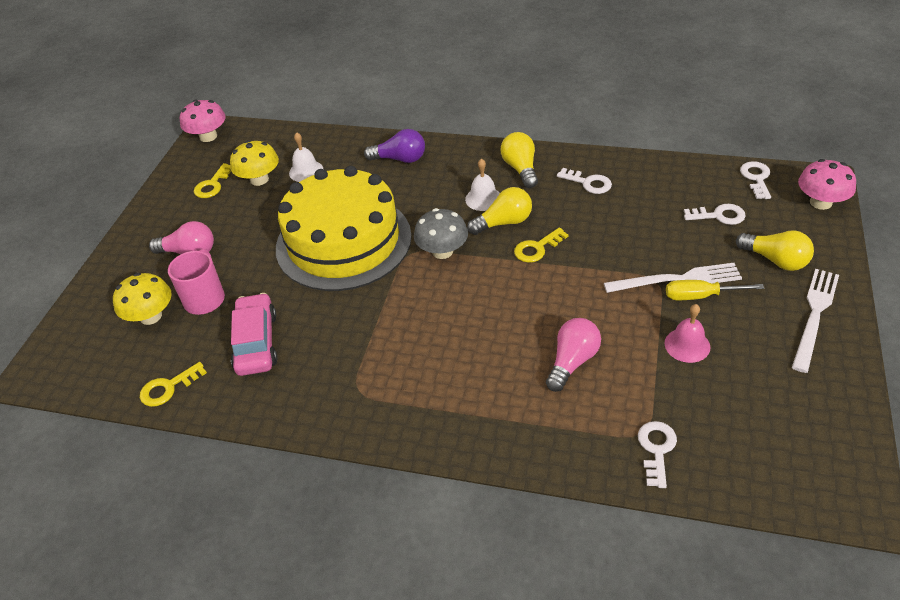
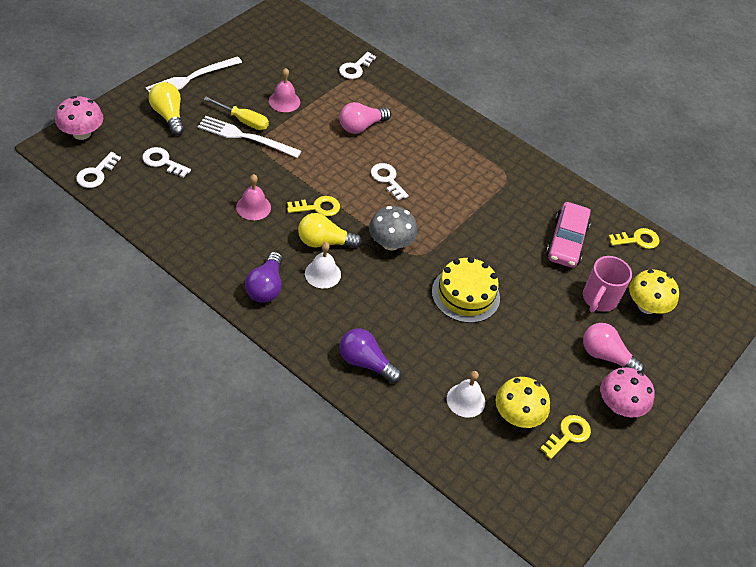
camera: 165 degrees left, 5 degrees up
(208, 136) = (558, 525): pink mushroom -> pink mushroom (620, 405)
(343, 242) = (465, 294): yellow cake -> yellow cake, size x0.53
(521, 169) = (266, 287): yellow light bulb -> purple light bulb
(588, 183) = (224, 241): white key -> white key (387, 179)
(595, 219) = (253, 207): none -> pink bell

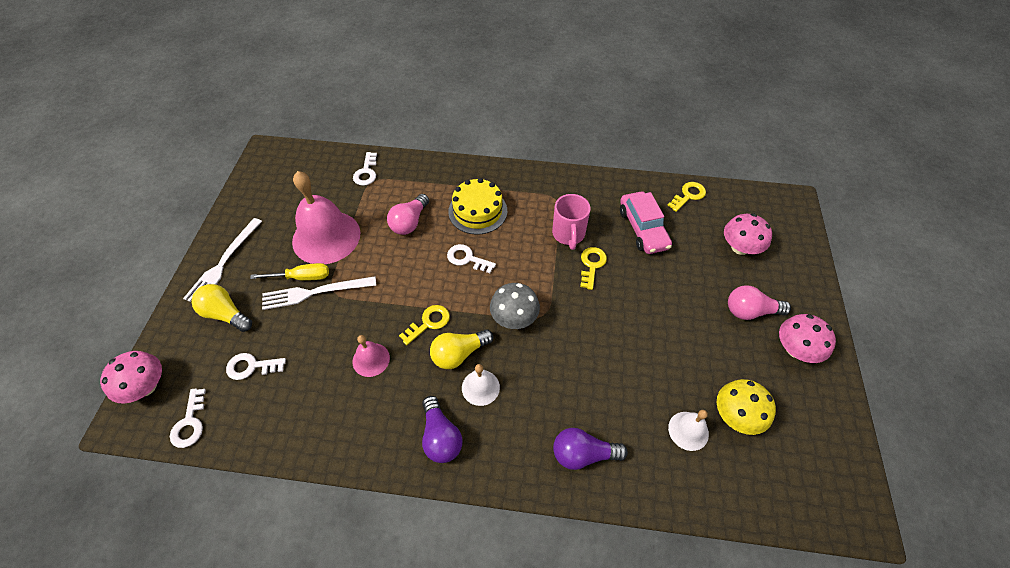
camera: 25 degrees left, 5 degrees up
(284, 101) = (326, 237): pink bell -> pink bell, size x2.10
(465, 294) = (609, 327): yellow cake -> yellow cake (477, 211)
(568, 435) = (785, 405): yellow key -> yellow key (592, 265)
(599, 299) = (705, 264): pink mug -> pink mug (568, 235)
(646, 306) = (740, 247): yellow mushroom -> pink mushroom

